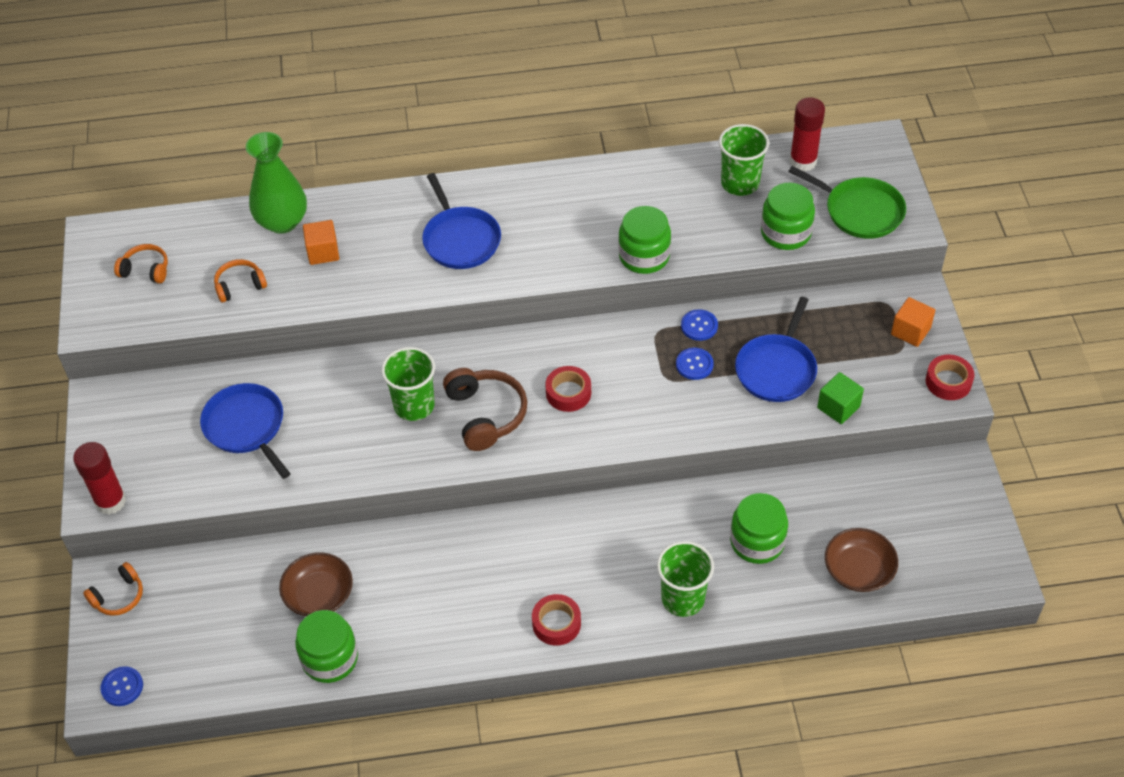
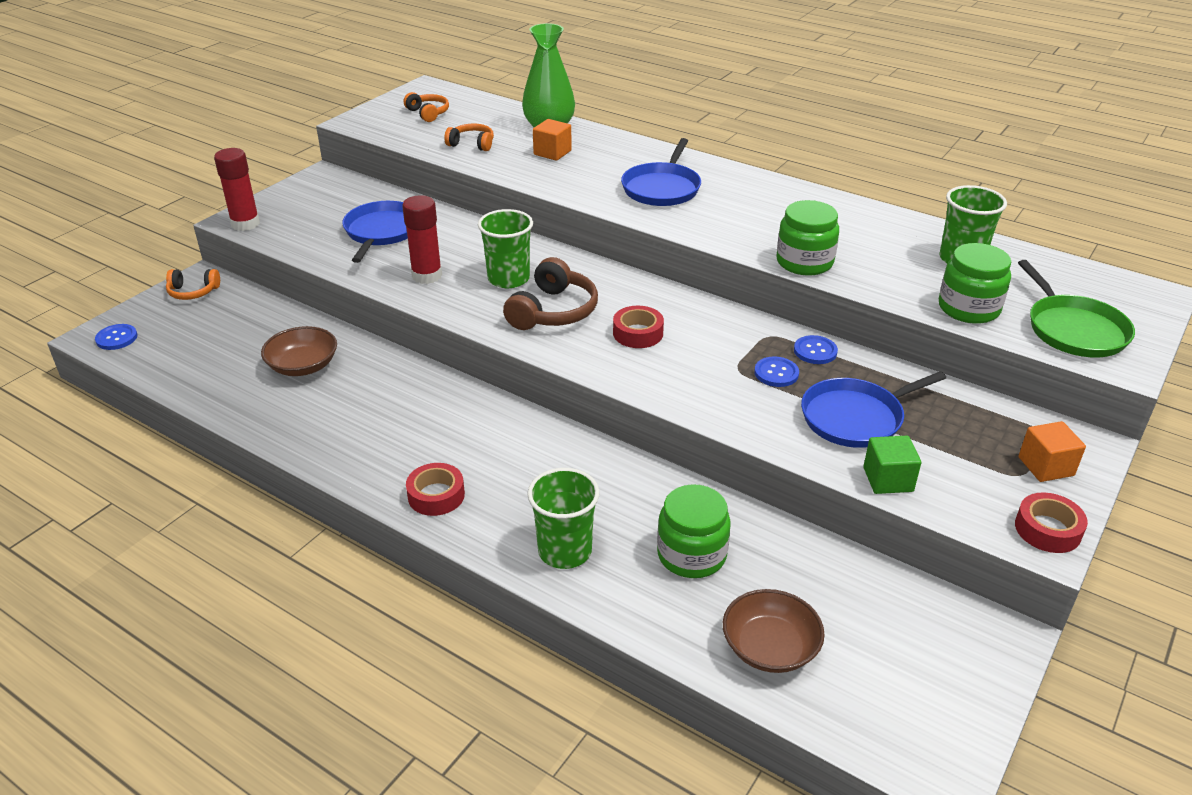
camera: 40 degrees right, 15 degrees down
(330, 659) = (251, 406): green jar -> none
(803, 161) = (1048, 273): red glue stick -> red glue stick (427, 276)

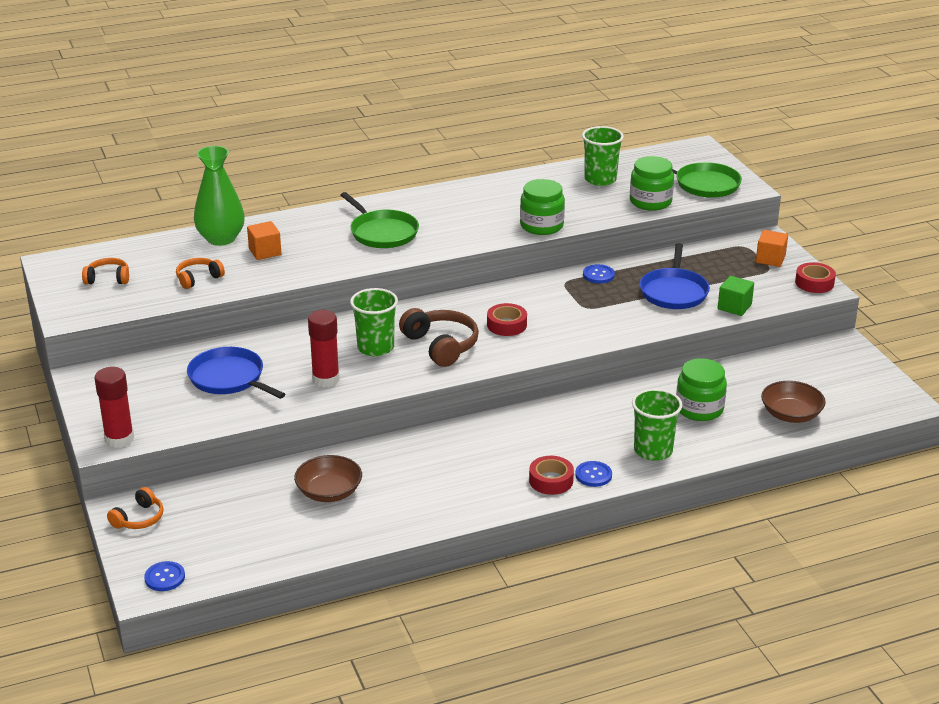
camera: 55 degrees left, 5 degrees down
(662, 188) = (382, 232): blue pan -> green pan
(776, 373) = (605, 297): blue button -> blue button (593, 475)

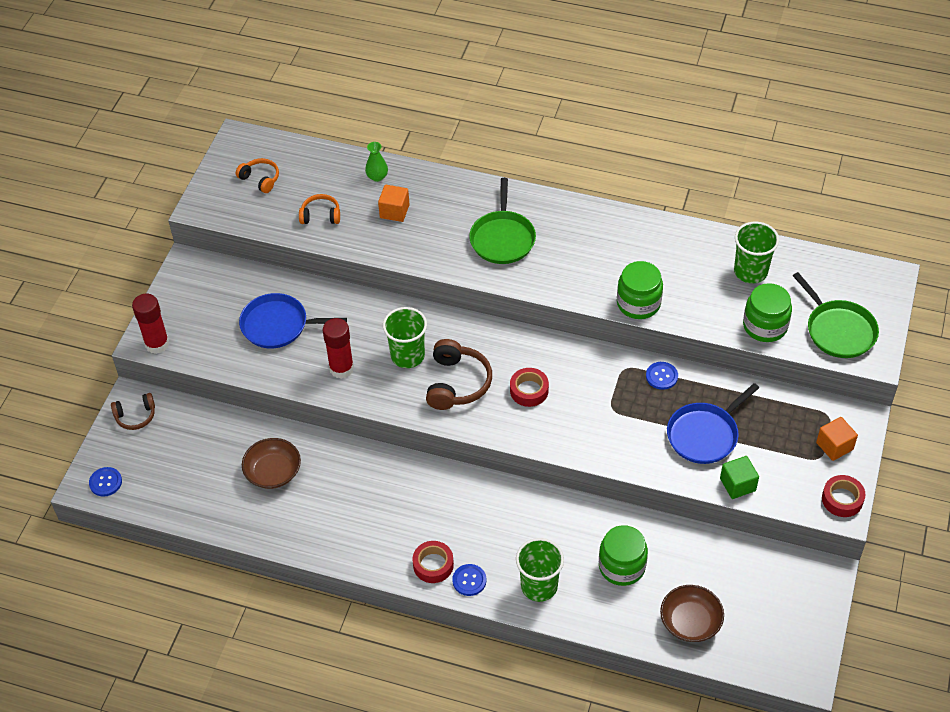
camera: 40 degrees right, 20 degrees up
(139, 518) = (135, 416): orange headphones -> brown headphones
(221, 238) = (377, 177): green vase -> green vase, size x0.48
(229, 378) = (278, 325): blue pan -> blue pan turned 75 degrees counterclockwise

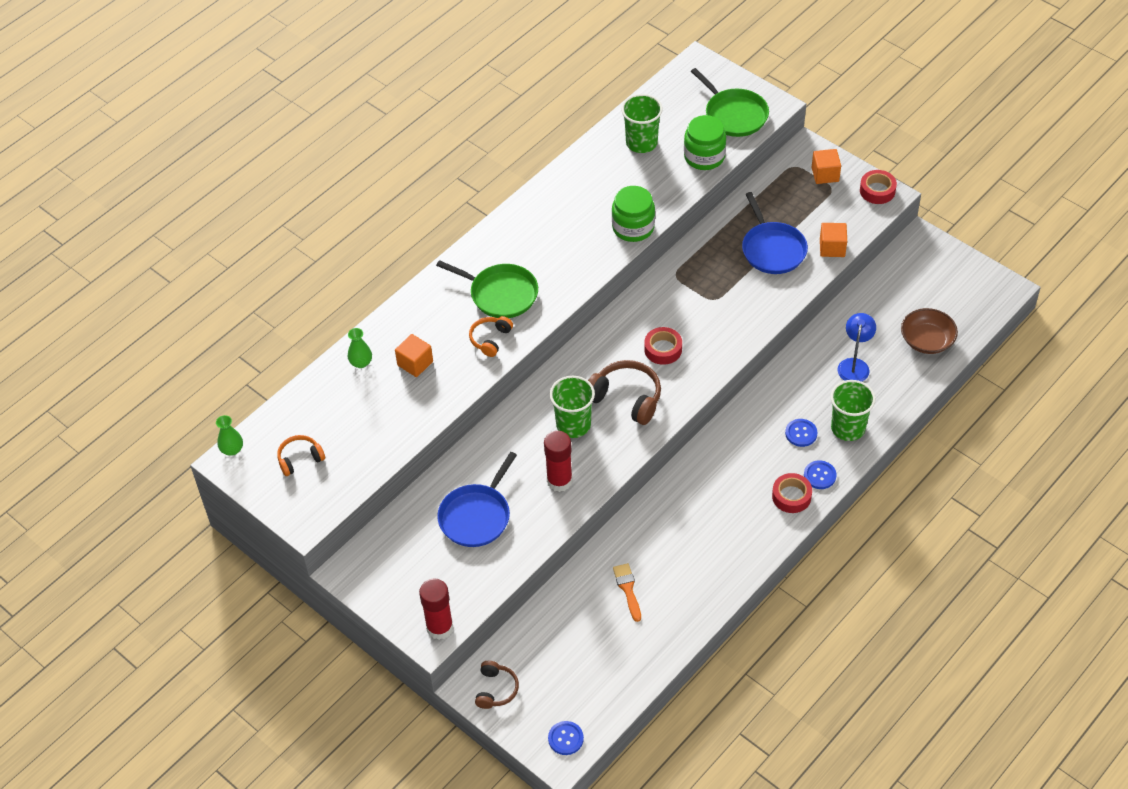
camera: 65 degrees left, 0 degrees up
(250, 135) = (232, 449): none -> green vase
(273, 472) = (628, 589): brown bowl -> orange brush
(320, 215) = (382, 423): orange headphones -> orange headphones (490, 339)
(622, 566) = (854, 365): green jar -> blue lamp
(661, 376) = (697, 254): blue button -> blue button (801, 433)
(737, 484) = (832, 248): green cube -> orange cube
(838, 330) = (734, 114): green pan -> green pan turned 60 degrees clockwise

